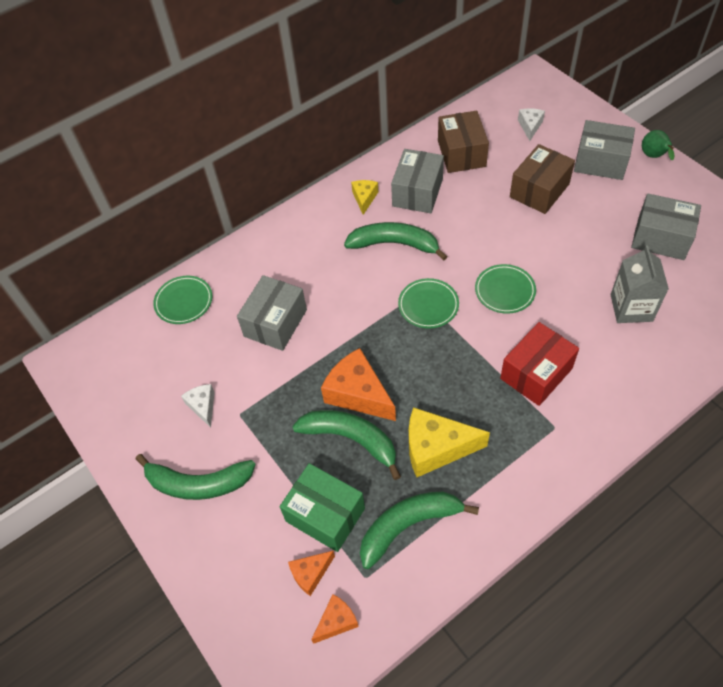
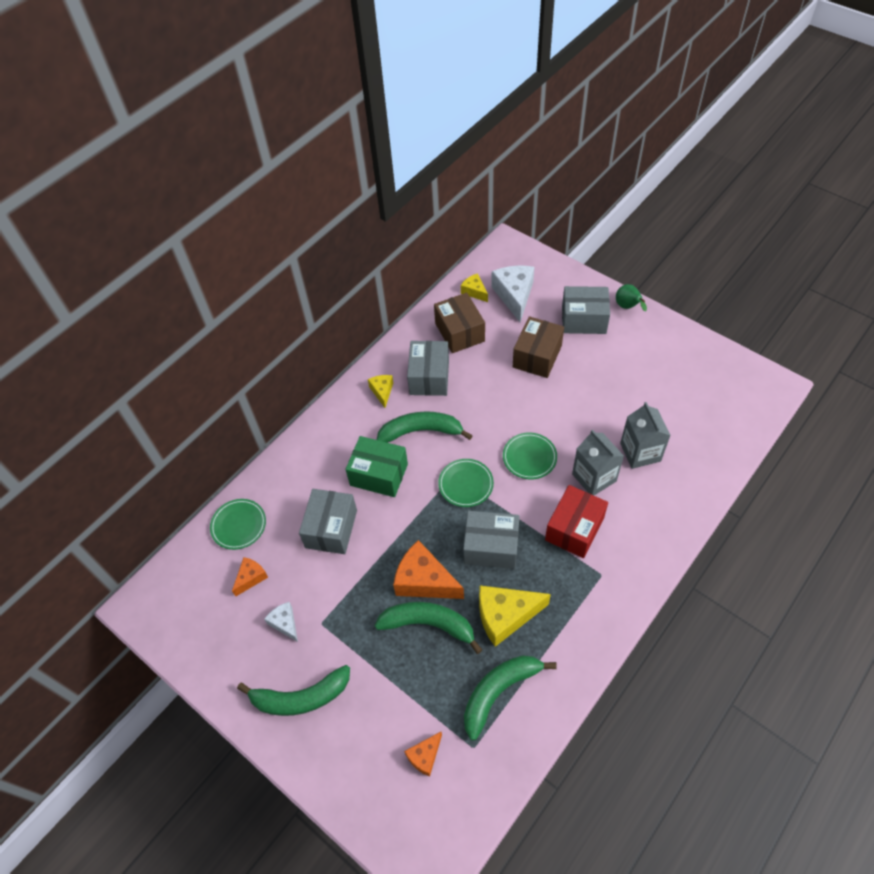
camera: 15 degrees left, 0 degrees up
(325, 515) = (423, 699): green box -> green box (379, 475)
(336, 621) = (458, 793): orange cheese -> orange cheese (251, 578)
(488, 116) = (474, 291): none -> yellow cheese
(530, 126) = (514, 295): white cheese -> white cheese, size x1.85
(572, 324) = (594, 477): none -> grey carton
(661, 238) = (650, 383): grey box -> grey box (491, 547)

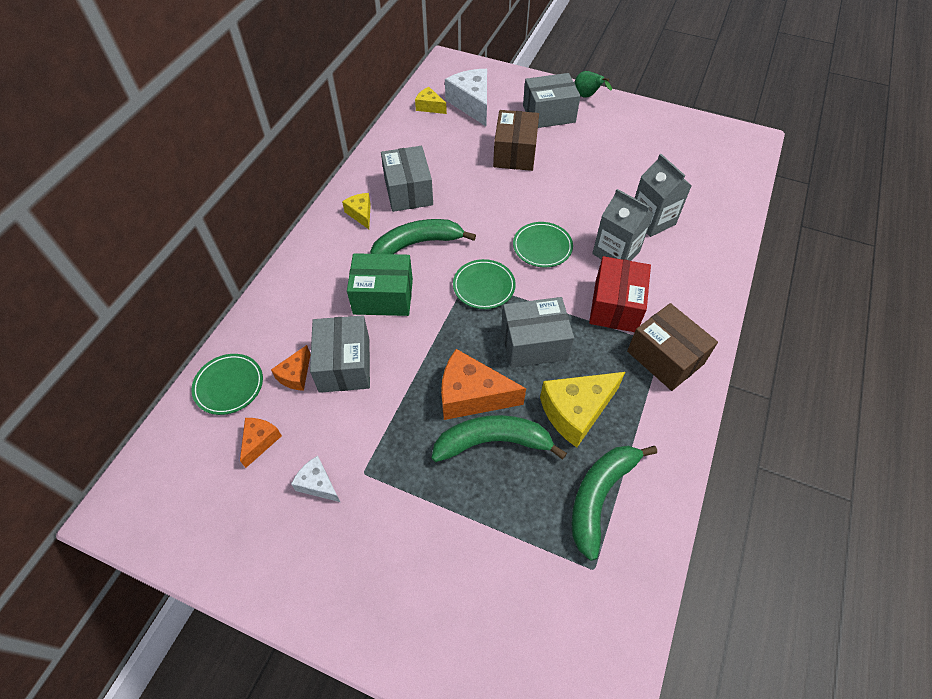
camera: 20 degrees left, 0 degrees up
(301, 697) = (363, 568): green banana -> none
(424, 756) = (540, 596): orange cheese -> orange cheese (295, 375)
(459, 332) = (426, 145): brown box -> brown box (665, 357)

